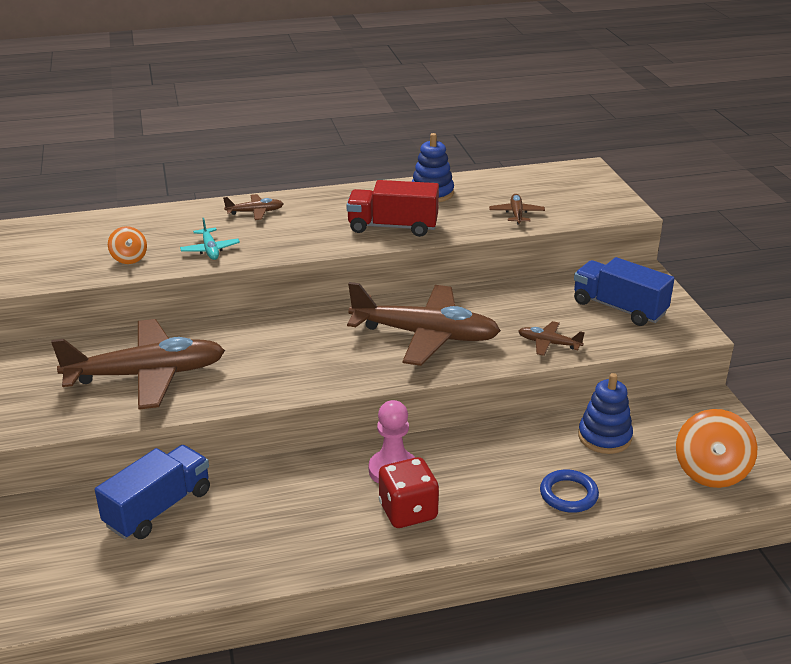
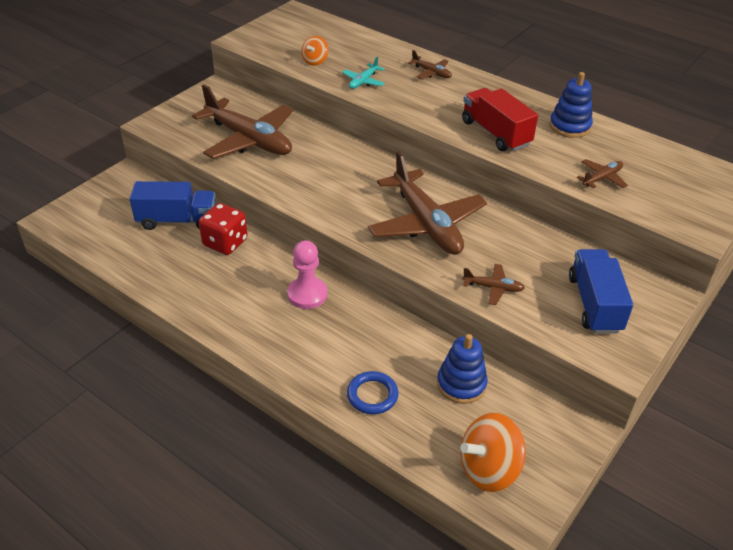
camera: 50 degrees right, 10 degrees up
(408, 511) = (274, 323): red dice -> red dice (225, 243)
(548, 343) = (493, 288): brown plane -> brown plane turned 120 degrees clockwise

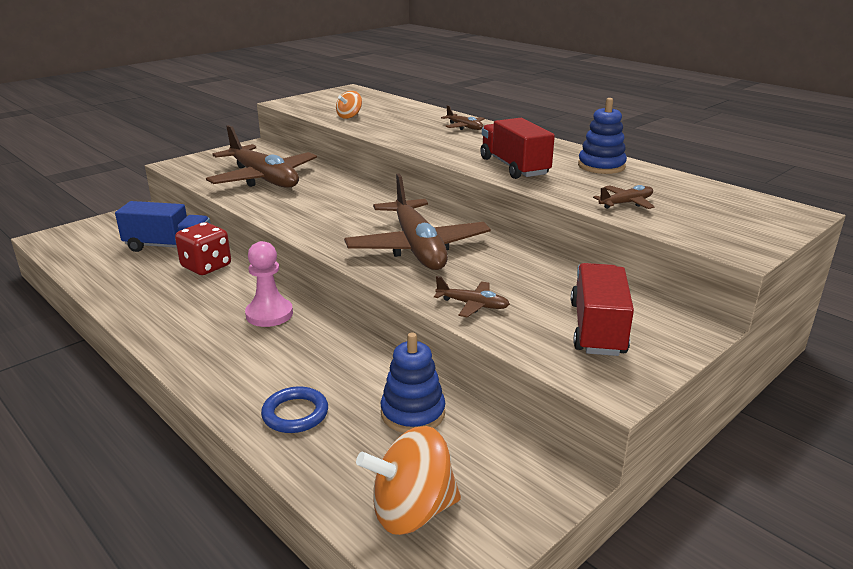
camera: 10 degrees right, 15 degrees down
(363, 81) = (390, 129): turquoise plane -> none
(594, 304) = (597, 328): blue truck -> red truck

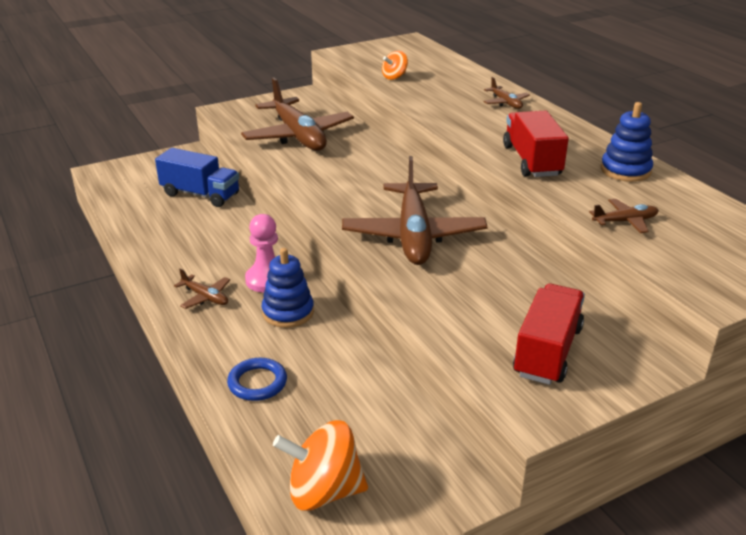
camera: 15 degrees right, 5 degrees up
(206, 266) = (227, 221): red dice -> none
(413, 413) = (359, 401): blue stacking toy -> blue stacking toy (288, 312)
(473, 305) = (439, 307): brown plane -> brown plane (205, 297)

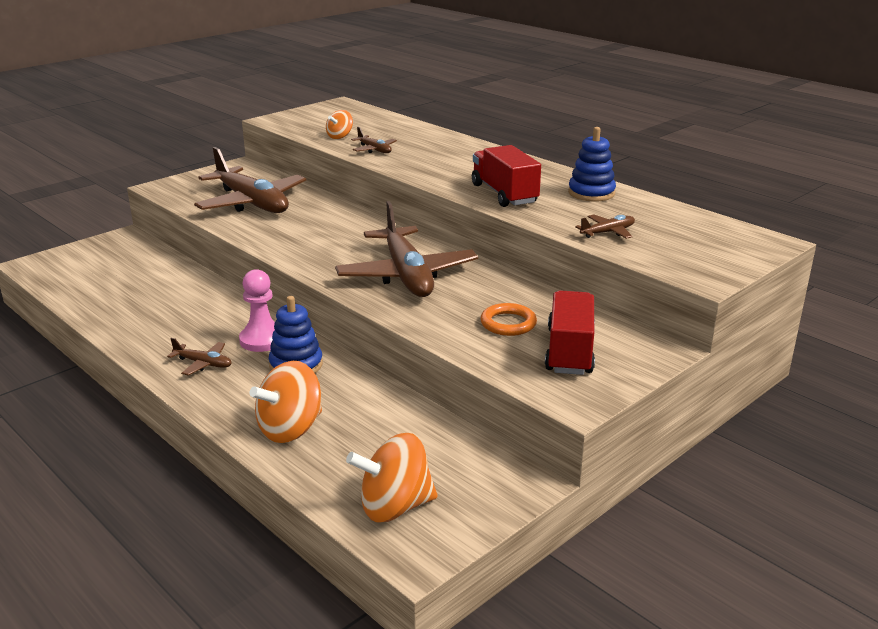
camera: 15 degrees left, 5 degrees down
(200, 194) = (157, 273): blue truck -> none
(257, 383) = (290, 429): blue ring -> orange spinning top
(495, 307) = (508, 323): none -> orange ring
(506, 103) = (459, 149): brown plane -> brown plane (374, 150)

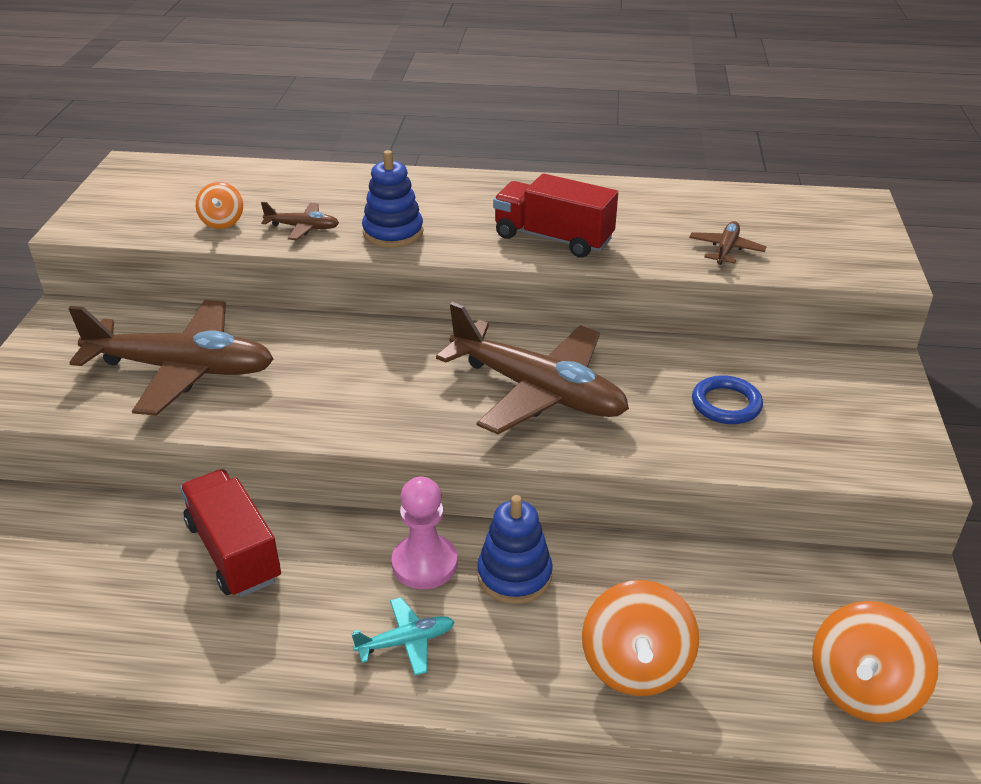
camera: 40 degrees left, 10 degrees up
(203, 364) = (406, 642): brown plane -> turquoise plane
(508, 323) = (726, 404): orange ring -> blue ring
(569, 351) = (823, 409): red truck -> red truck (234, 551)
(591, 193) = (630, 202): blue stacking toy -> blue stacking toy (393, 233)

